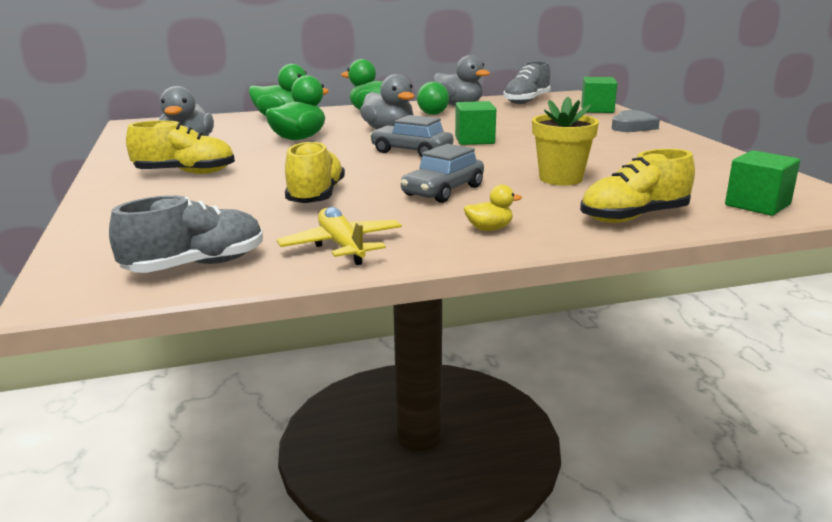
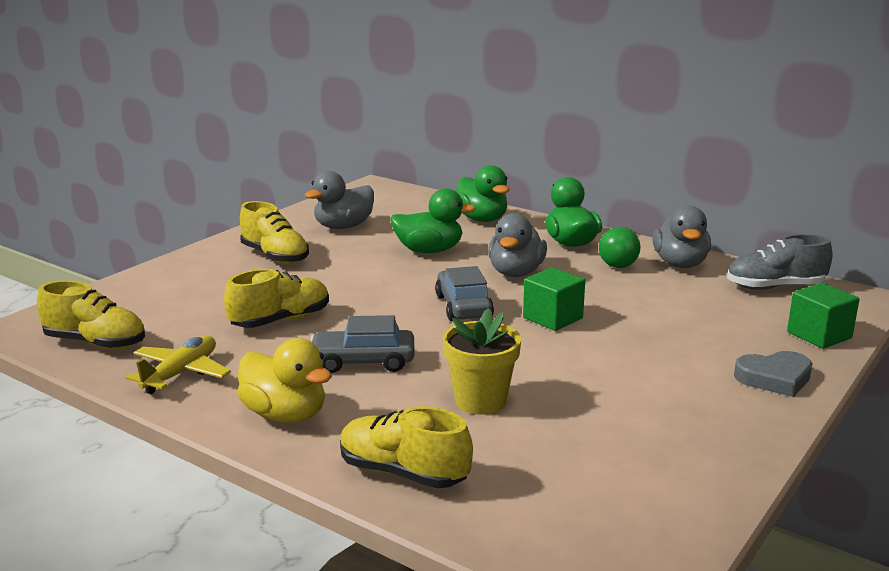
camera: 50 degrees right, 0 degrees up
(196, 265) = (95, 343): grey shoe -> yellow shoe
(489, 229) = (285, 415): yellow duck -> yellow duck, size x1.98
(757, 205) = (544, 536): green cube -> none

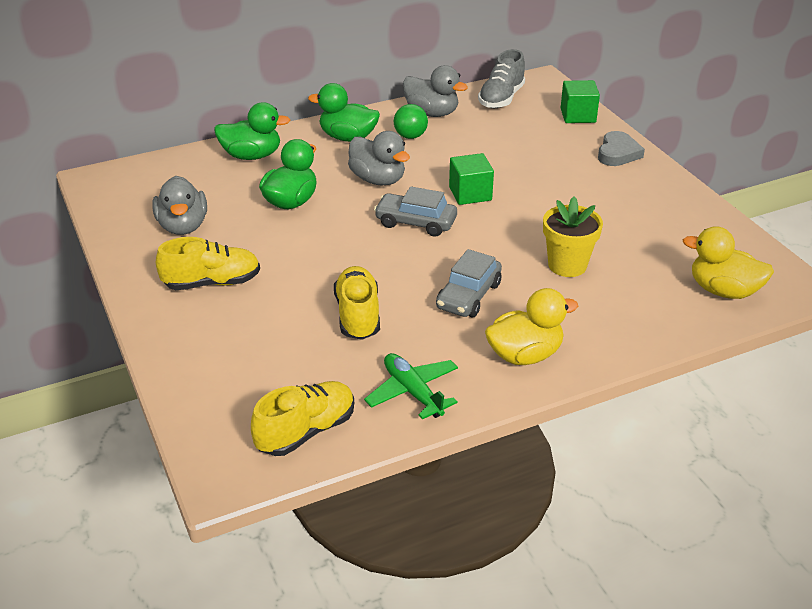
camera: 60 degrees left, 15 degrees up
(181, 373) = (413, 392): yellow plane -> green plane
(403, 473) = (638, 326): yellow shoe -> none
(548, 522) = (723, 291): none -> yellow duck

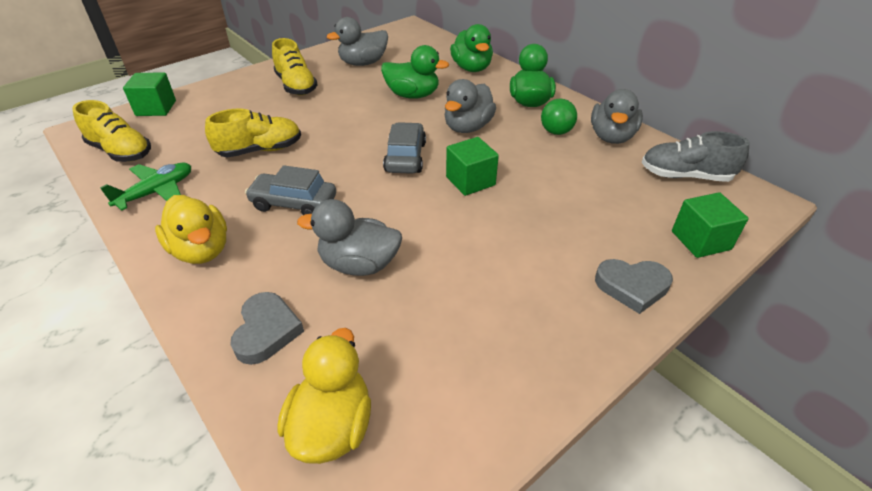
camera: 75 degrees right, 5 degrees up
(199, 408) = (156, 108): none -> green cube
(567, 265) = (359, 264): yellow flower pot -> grey duck
(634, 317) = (266, 331): none -> grey heart

